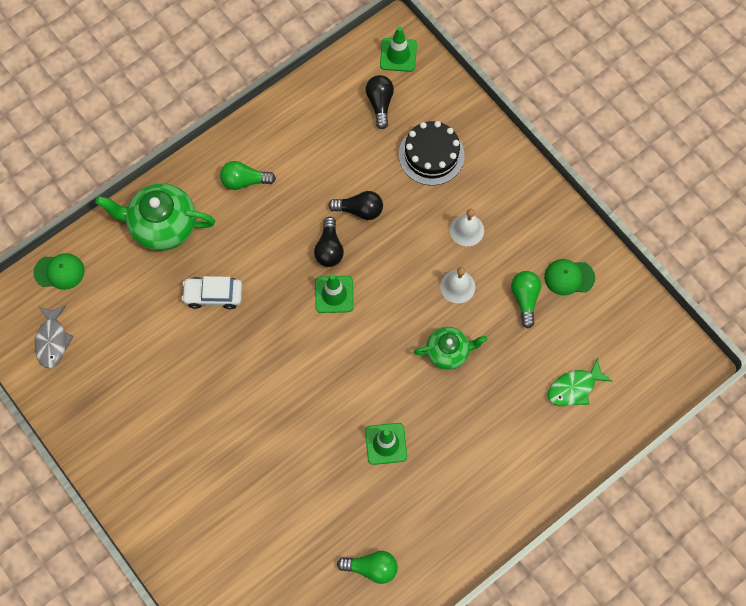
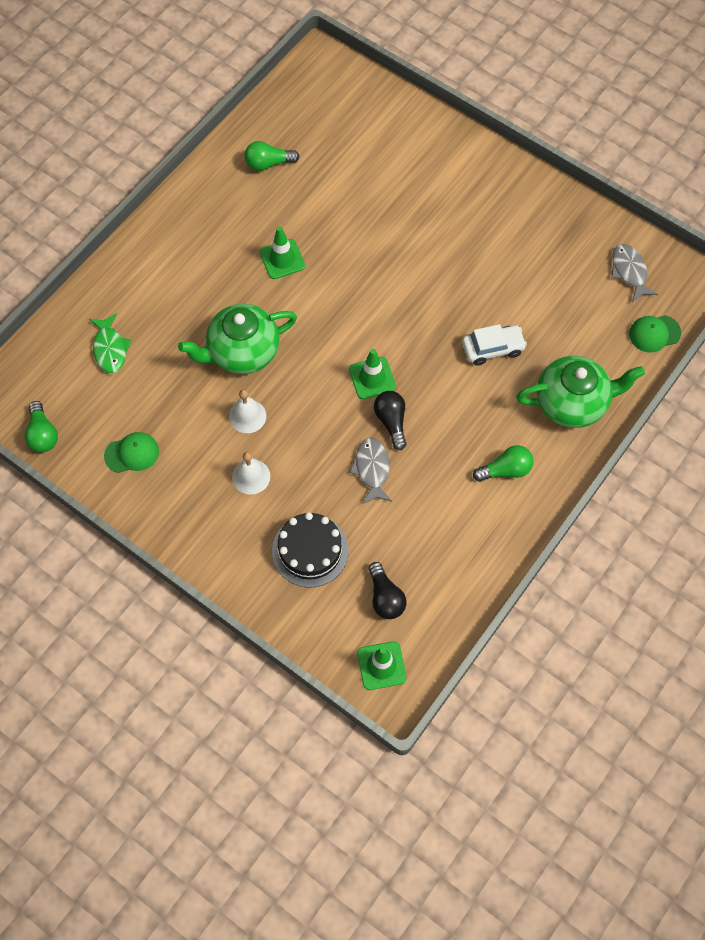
camera: 165 degrees right, 5 degrees down
(359, 210) = (372, 469): black light bulb -> grey fish
(448, 351) = (242, 352): green teapot -> green teapot, size x1.63
(525, 299) = (175, 420): green light bulb -> green light bulb (43, 434)
(574, 387) = (110, 349): green fish -> green fish turned 120 degrees clockwise

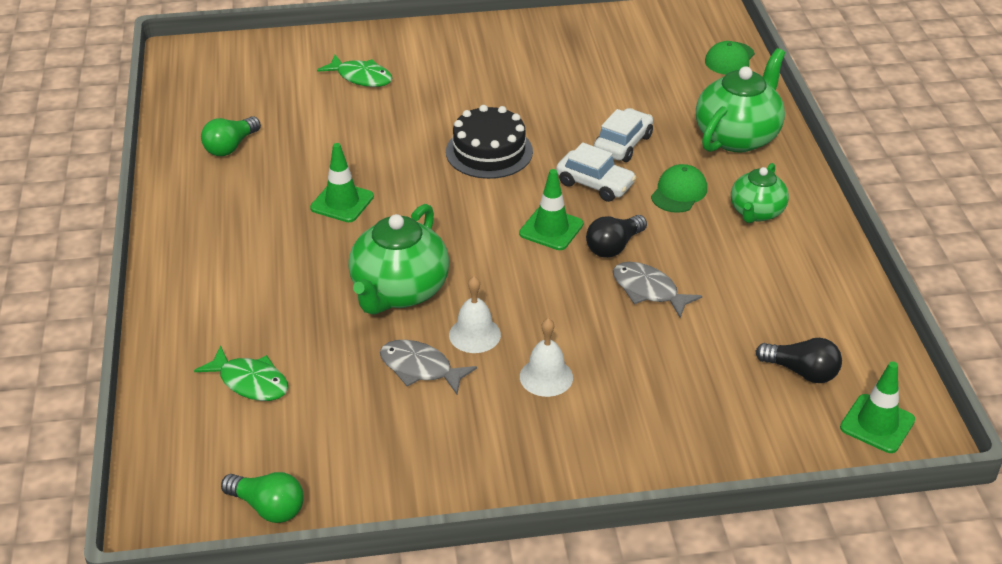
camera: 45 degrees left, 25 degrees down
(132, 453) = (396, 449): green cap -> green cap (679, 192)
(310, 550) = (685, 390): black cake -> black cake (489, 151)
(391, 422) = (614, 246): black light bulb -> black light bulb turned 75 degrees counterclockwise
(401, 162) = (361, 77): none -> green fish
(437, 366) = (595, 184): none -> white car
(505, 470) = (756, 212): green light bulb -> green teapot
(629, 272) = (654, 36): grey fish -> grey fish (420, 368)

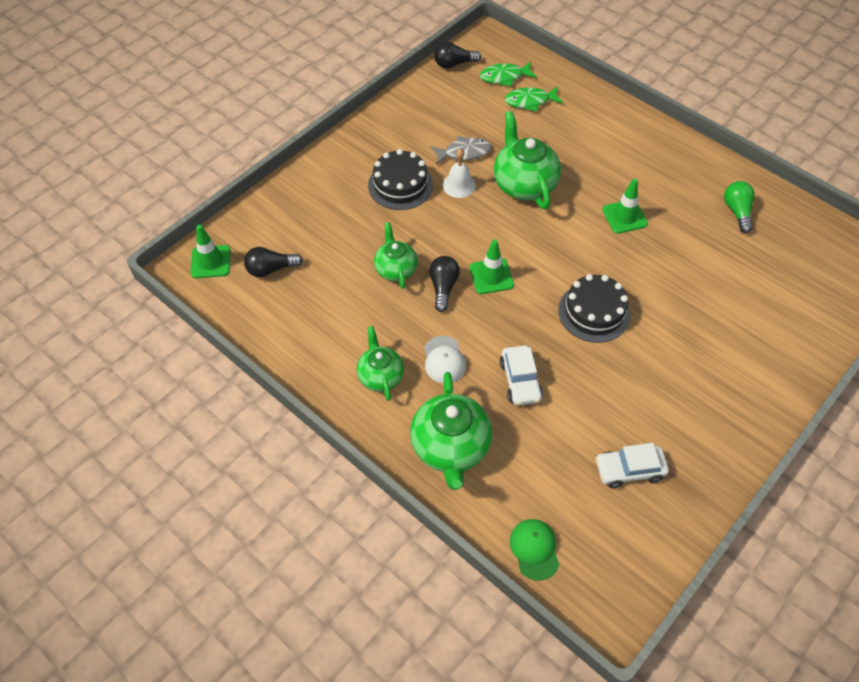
camera: 140 degrees right, 15 degrees up
(268, 507) = (454, 64): green light bulb -> black light bulb
(361, 77) = (753, 321): green fish -> green fish (504, 77)
(546, 377) = (400, 185): white bell -> black cake
(595, 184) = (502, 330): white car -> white car (629, 470)
(648, 290) = (395, 269): grey fish -> green teapot
(679, 192) = (444, 360): green cap -> white cap

